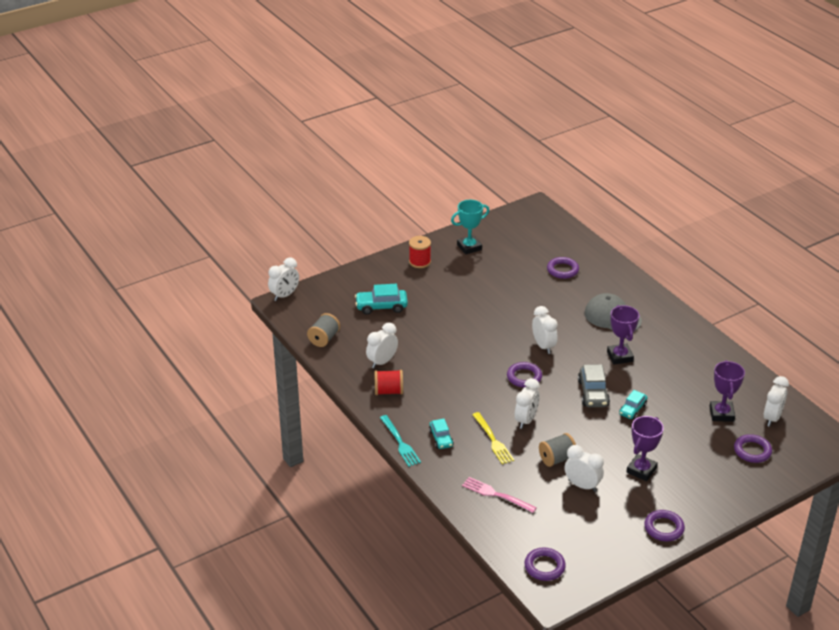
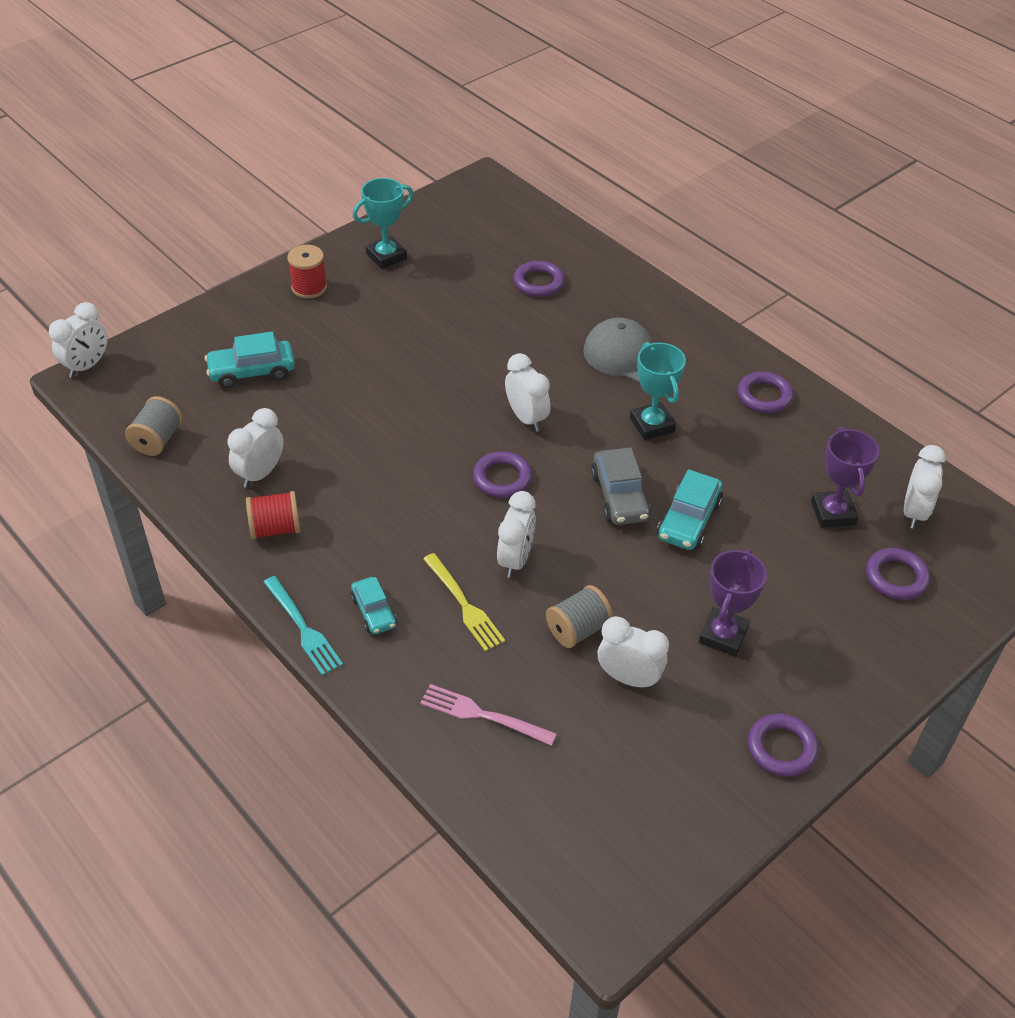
camera: 10 degrees left, 10 degrees up
(544, 566) = (587, 858): purple ring -> purple ring (764, 396)
(620, 356) = (652, 425): purple trophy -> turquoise trophy
(632, 409) = (688, 520): turquoise car -> turquoise car, size x1.53

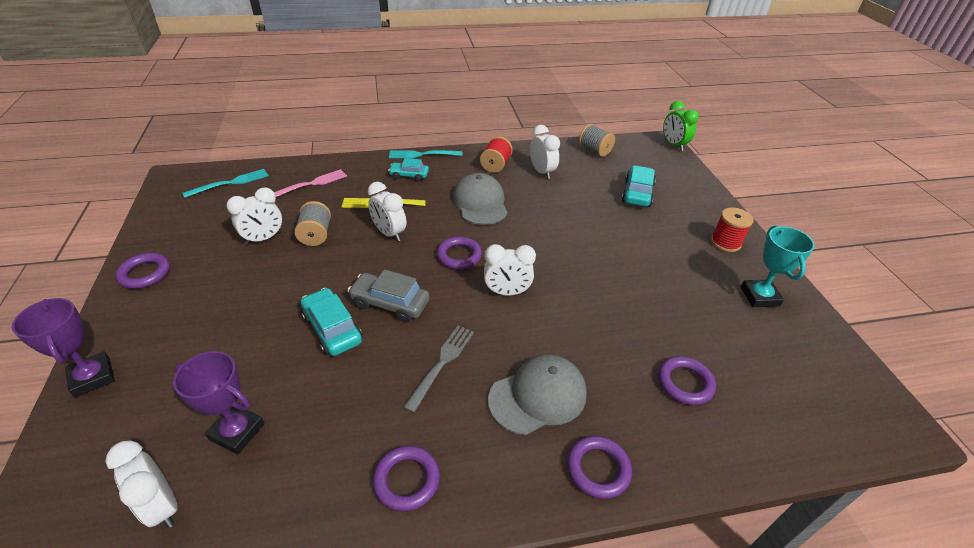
camera: 120 degrees right, 5 degrees down
(87, 366) = (673, 145): white clock -> green clock
(384, 505) = (480, 203): none -> grey cap
(559, 824) = (230, 183): none -> turquoise fork
(652, 425) = (442, 363): turquoise trophy -> grey fork
(723, 635) = (234, 292): purple trophy -> purple trophy (92, 377)
(896, 577) = (138, 429): purple ring -> purple ring (598, 469)

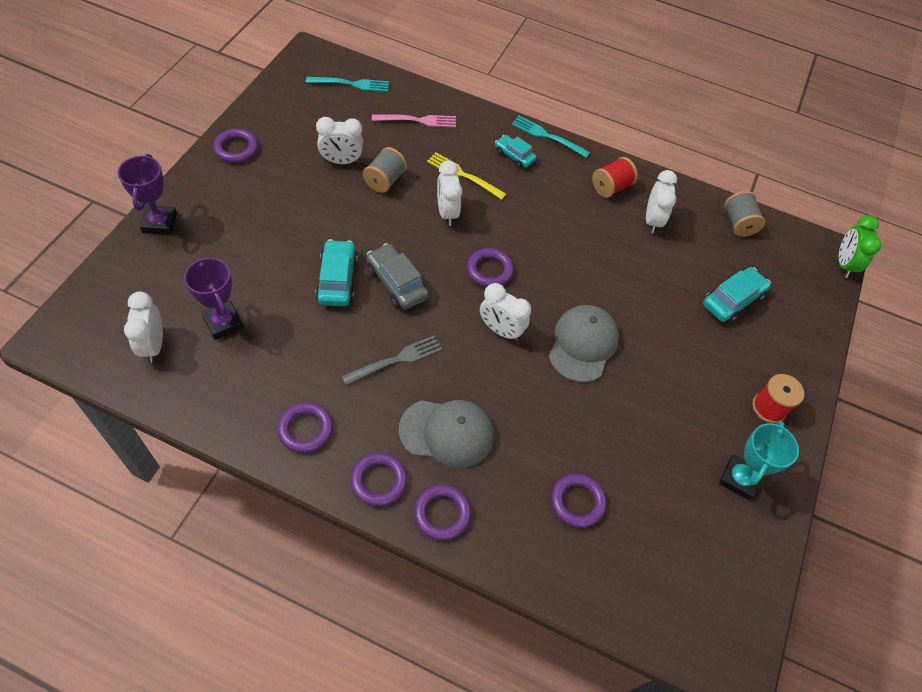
camera: 30 degrees right, 15 degrees up
(480, 203) = (556, 224): grey cap -> grey cap (583, 344)
(518, 480) = (379, 481): none -> purple ring

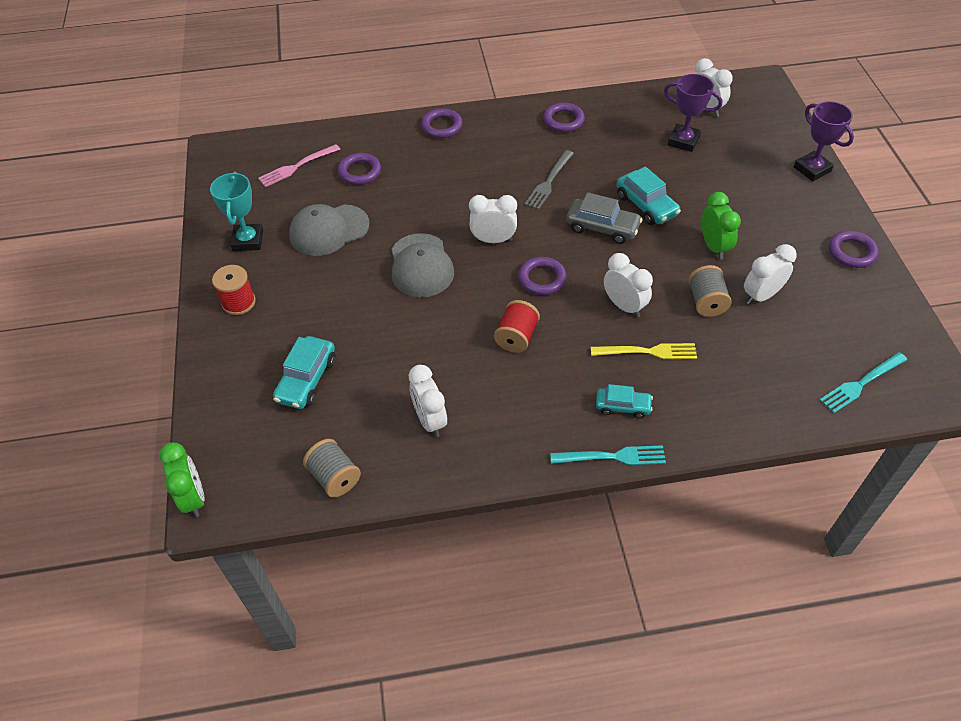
camera: 155 degrees right, 5 degrees down
(328, 213) = (714, 247): none -> green clock
(379, 481) = (494, 121): purple ring -> none
(418, 120) = (752, 385): pink fork -> pink fork (296, 167)
(447, 433) = (475, 162): grey cap -> grey cap (329, 230)
(611, 187) = (498, 434): red spool -> red spool (516, 337)

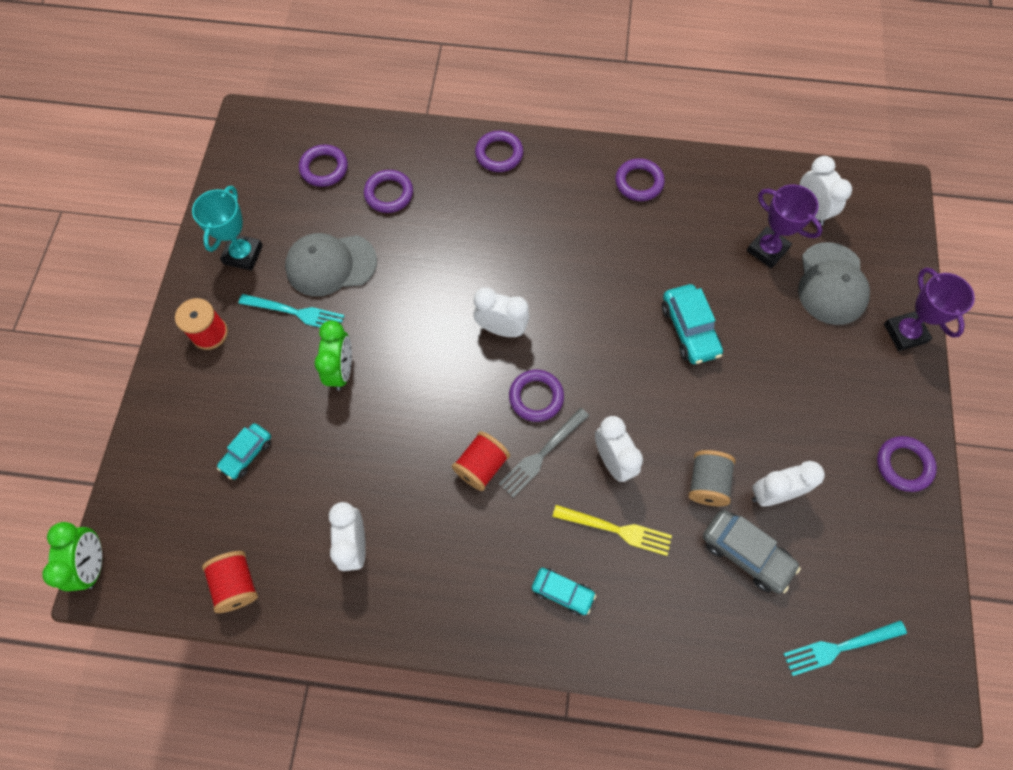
camera: 15 degrees right, 15 degrees up
(296, 167) = (324, 168): pink fork -> purple ring
(306, 379) = (247, 454): turquoise car -> turquoise car, size x0.65
(335, 477) = (237, 584): grey spool -> red spool
(421, 266) = (412, 341): grey cap -> grey cap (831, 284)
(549, 182) = (591, 266): grey fork -> grey fork (542, 454)
(602, 228) = (628, 347): grey car -> grey car (745, 553)
(613, 456) = (528, 652): turquoise fork -> turquoise fork (296, 312)
(714, 247) = (744, 410): green clock -> green clock (341, 370)

